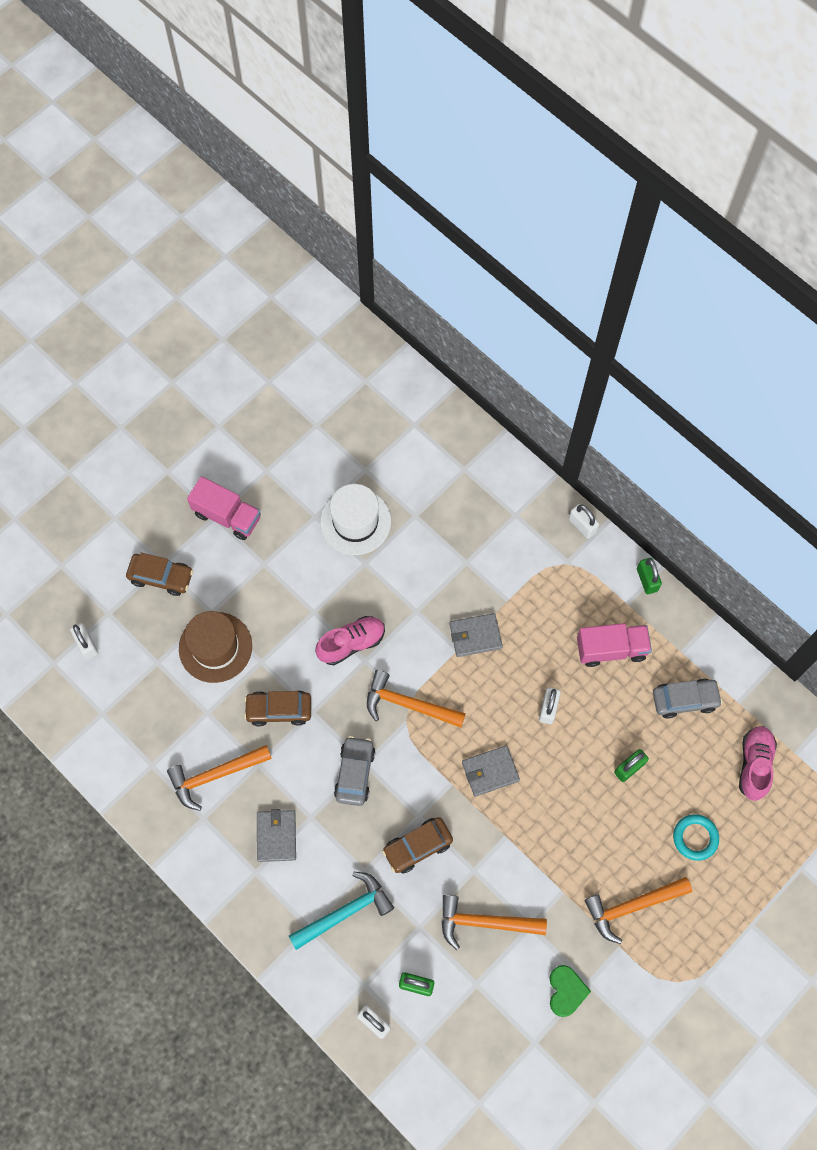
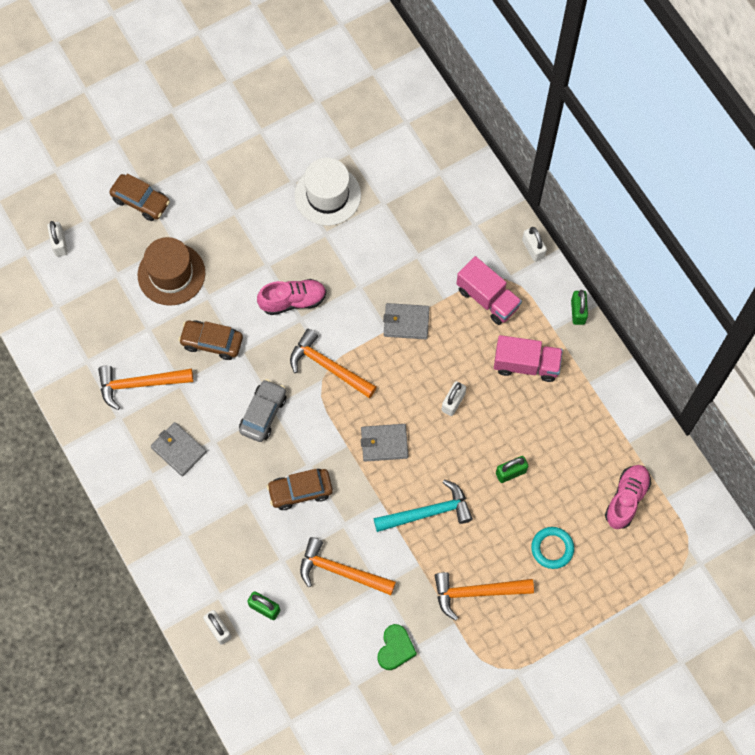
camera: 15 degrees right, 0 degrees up
(227, 516) = (214, 162): pink truck -> pink truck (487, 298)
(276, 836) = (178, 450): grey wallet -> grey wallet turned 60 degrees counterclockwise
(345, 912) = (220, 530): turquoise hammer -> turquoise hammer (427, 512)
(684, 700) = (580, 426): grey car -> none

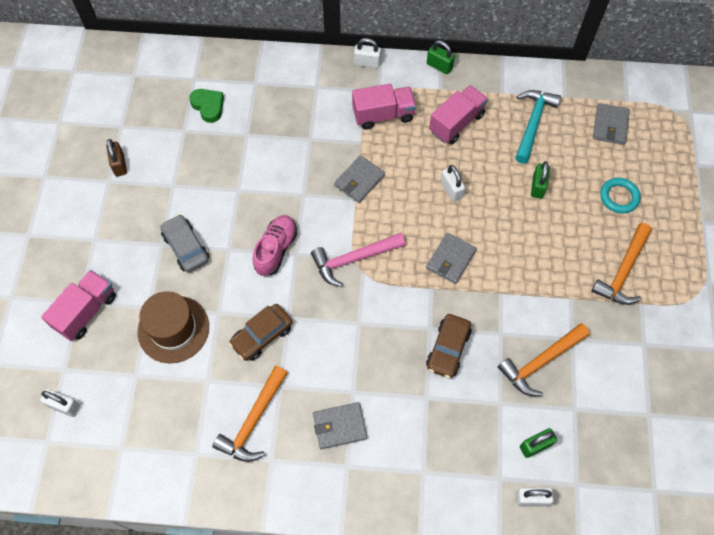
camera: 55 degrees left, 5 degrees down
(141, 201) = (86, 311): brown car -> pink truck
(263, 414) = (357, 335): grey car -> grey car (186, 247)
(281, 127) = (119, 165): none -> brown padlock
(327, 195) = (206, 168): white hat -> none
(328, 367) = (354, 259): orange hammer -> pink hammer
(395, 649) = (636, 362): green heart -> green heart (208, 106)
(427, 512) = (532, 264): turquoise hammer -> turquoise hammer (532, 123)
(626, 499) = (610, 126): pink shoe -> grey wallet

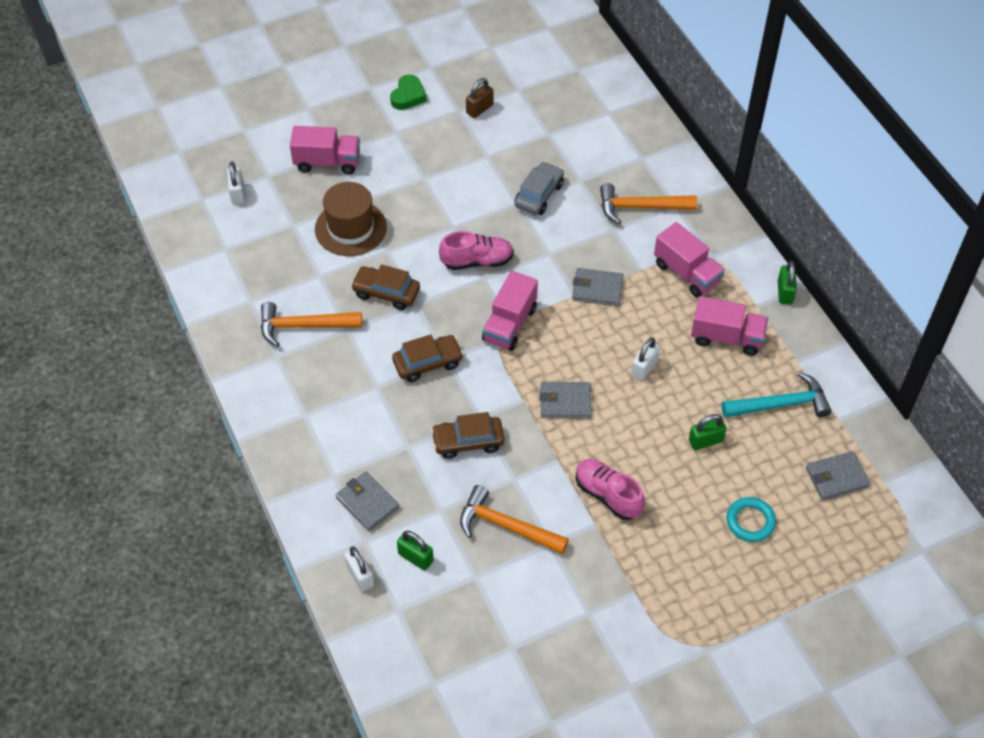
camera: 60 degrees right, 10 degrees down
(186, 247) = (433, 196): grey car -> grey car (539, 195)
(208, 106) = (588, 138): green heart -> green heart (408, 96)
(339, 426) = (338, 391): grey wallet -> grey wallet (367, 503)
(354, 259) = (509, 324): pink hammer -> pink truck
(354, 340) = (428, 363): none -> brown car
(367, 63) = (737, 231): white padlock -> none
(550, 276) = (608, 495): none -> pink shoe
(623, 271) = (661, 560): orange hammer -> orange hammer (641, 207)

